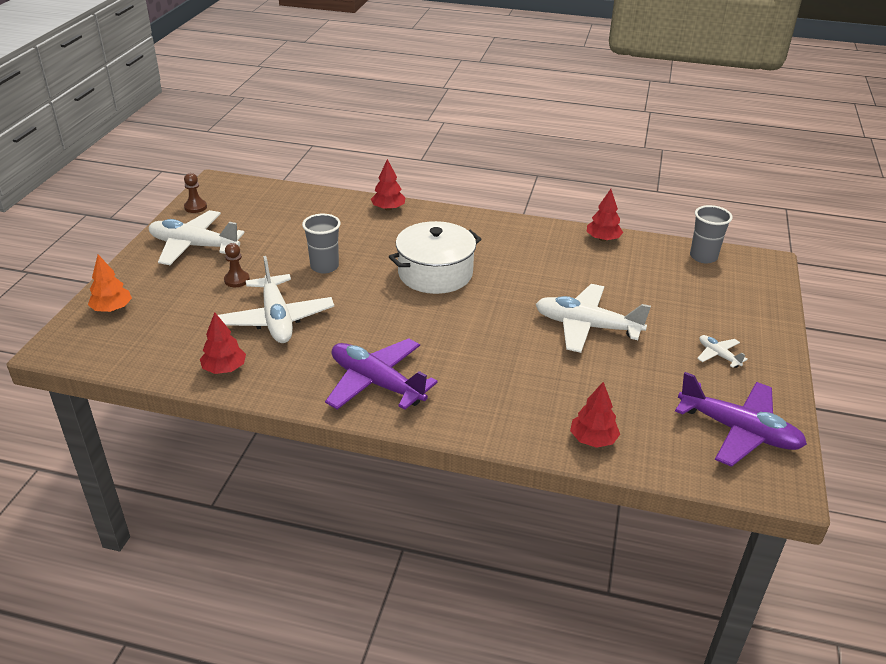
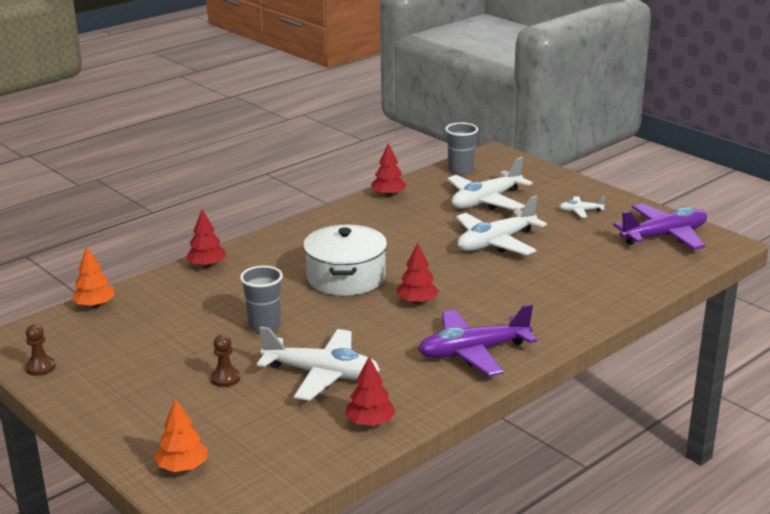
camera: 55 degrees left, 10 degrees down
(194, 246) = (124, 388): white plane -> white plane (486, 201)
(289, 192) = (95, 305): none -> orange tree
(593, 439) = (627, 287): red tree -> red tree (417, 301)

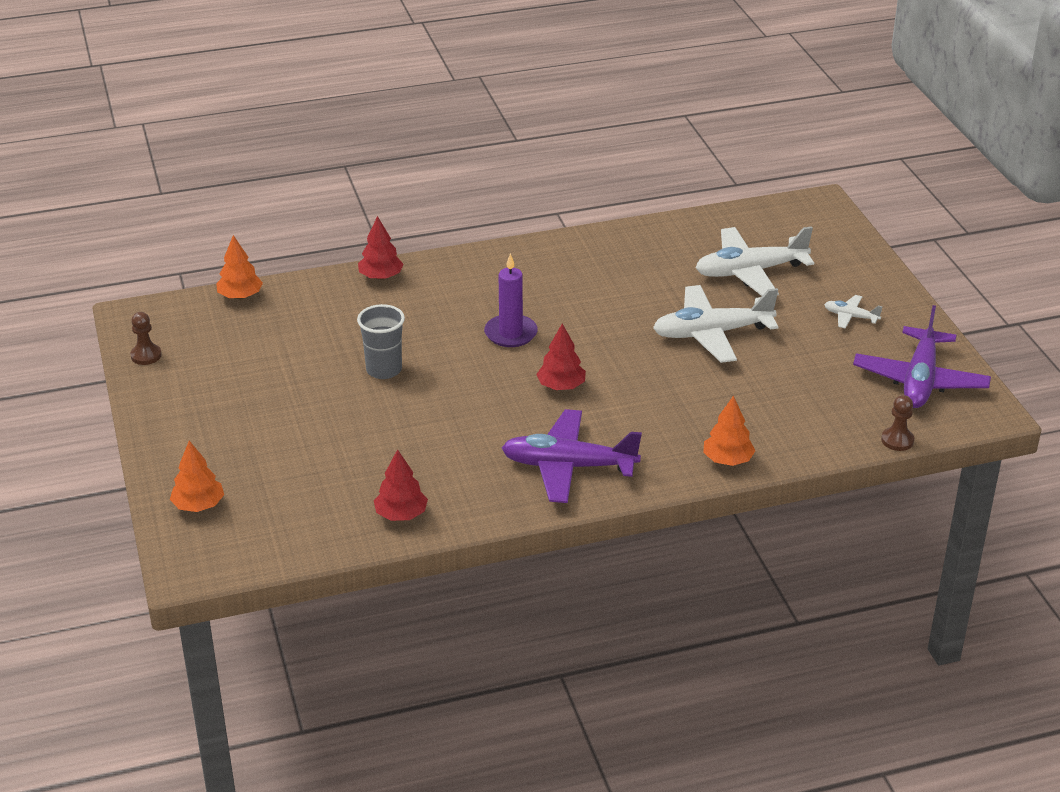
camera: 25 degrees right, 10 degrees up
(225, 378) = (302, 421): brown pawn -> brown pawn (897, 440)
(321, 374) = (396, 445): white plane -> none
(346, 277) = (511, 333): white pot -> purple candle
(388, 194) = (645, 233): red tree -> none
(460, 170) = (758, 218): grey cup -> none
(585, 316) = (727, 460): none -> orange tree
(664, 236) = (920, 380): purple plane -> purple plane turned 105 degrees clockwise

